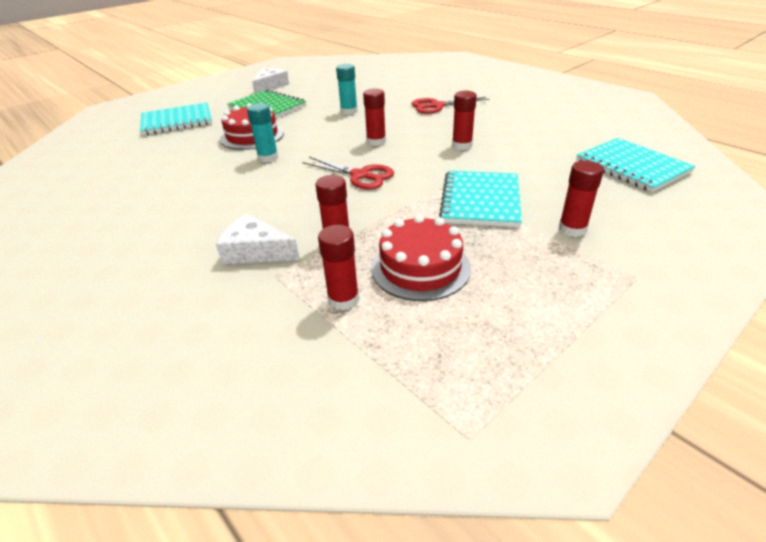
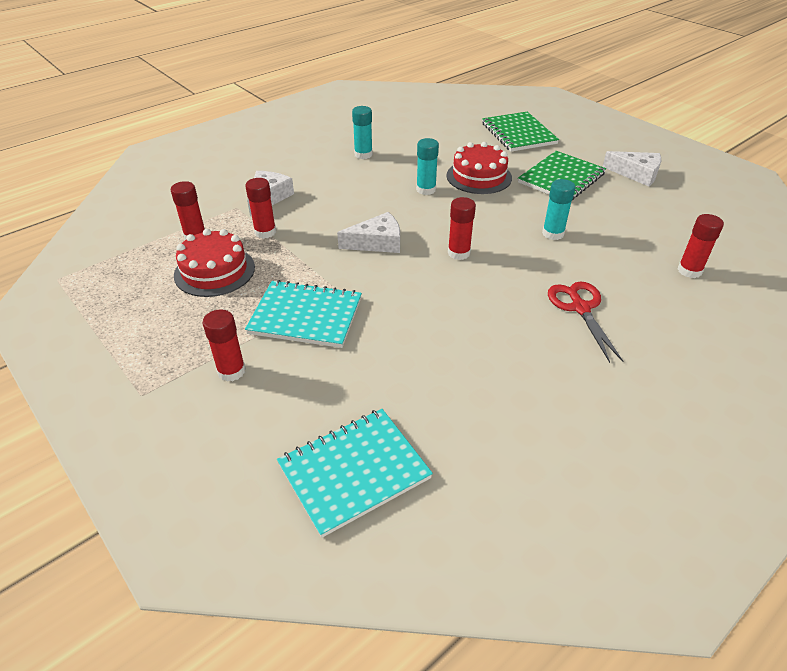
camera: 90 degrees right, 5 degrees up
(173, 195) = (363, 154): none -> turquoise glue stick
(177, 121) = (518, 133): turquoise notebook -> green notebook
(360, 175) = (377, 242): red scissors -> white cheese
(462, 145) = (442, 317): red glue stick -> red glue stick (689, 271)

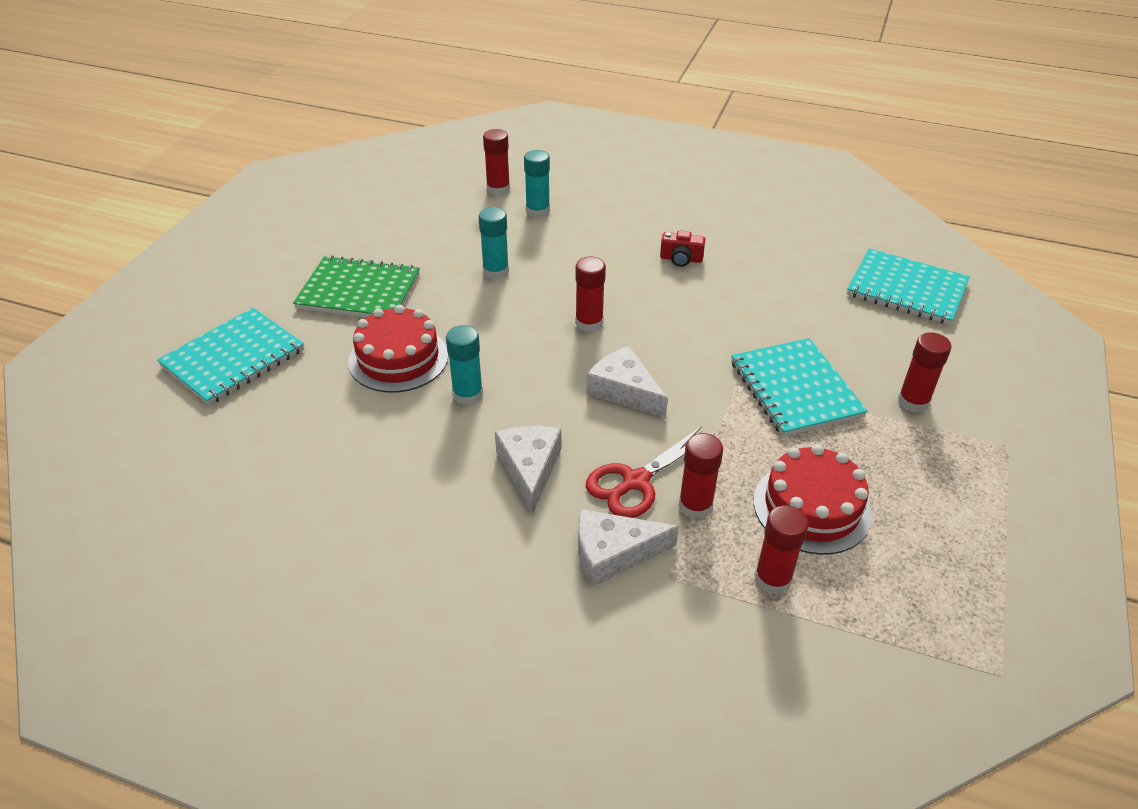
camera: 120 degrees left, 0 degrees up
(363, 154) = (401, 504): turquoise glue stick -> turquoise glue stick (537, 211)
(512, 333) = (681, 259): none -> red camera
(518, 133) = (233, 358): green notebook -> turquoise notebook
(580, 308) = (610, 232): red scissors -> red scissors (635, 481)
(636, 174) = (312, 241): white cheese -> white cheese (529, 468)

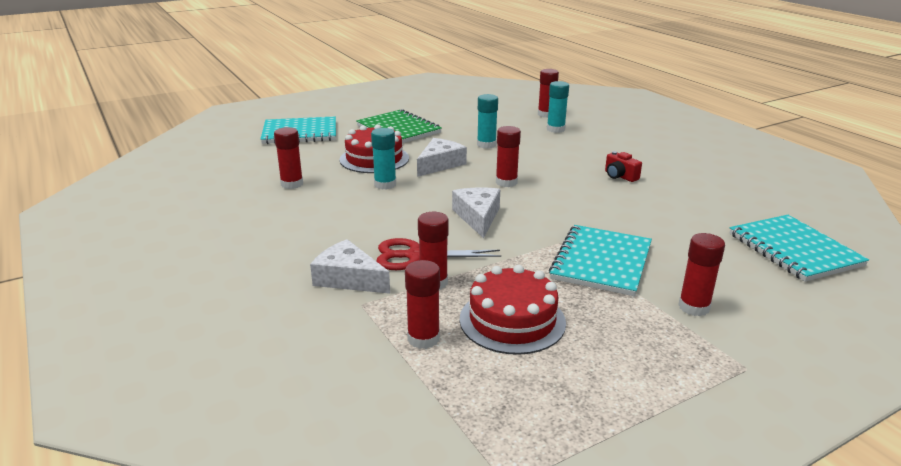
camera: 40 degrees right, 15 degrees down
(355, 454) = (292, 184): none -> red glue stick
(529, 468) = (365, 225): white cheese -> white cheese (440, 164)

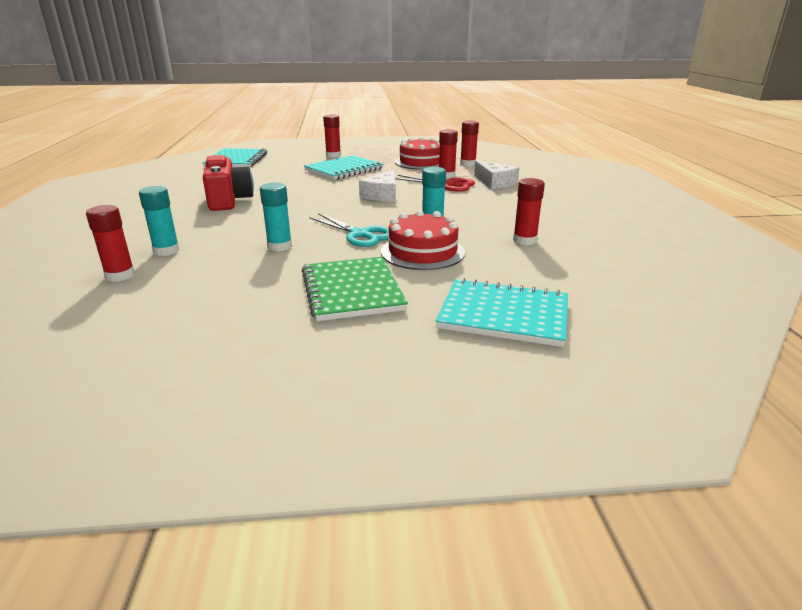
camera: 155 degrees left, 0 degrees up
(440, 164) = (360, 234): white cheese -> turquoise scissors
(506, 182) = (325, 210): red glue stick -> none
(620, 176) = (228, 200): red camera -> red camera, size x2.03

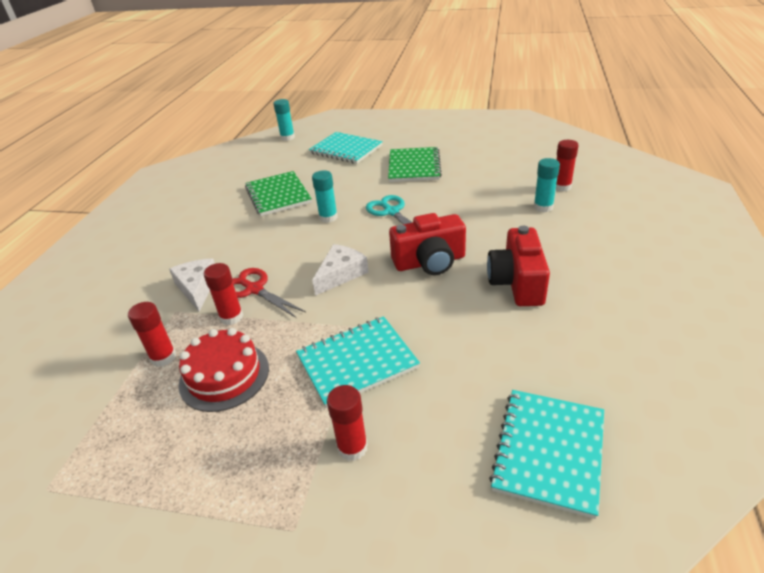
camera: 160 degrees left, 10 degrees up
(279, 246) = (456, 204): turquoise glue stick -> turquoise glue stick (287, 137)
(305, 205) = (430, 262): none -> red camera
(422, 252) = (356, 190): red cake -> none
(524, 240) = (278, 195): red glue stick -> green notebook

